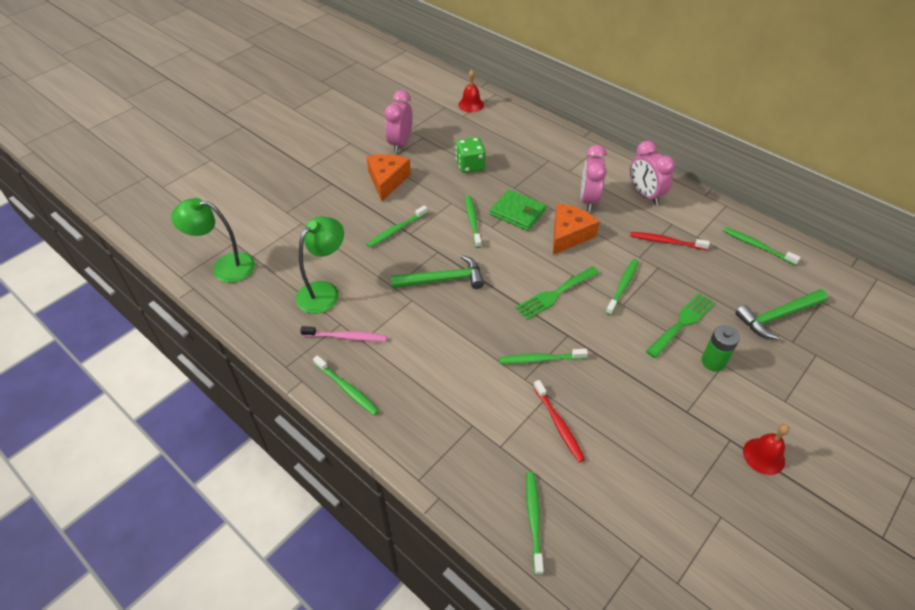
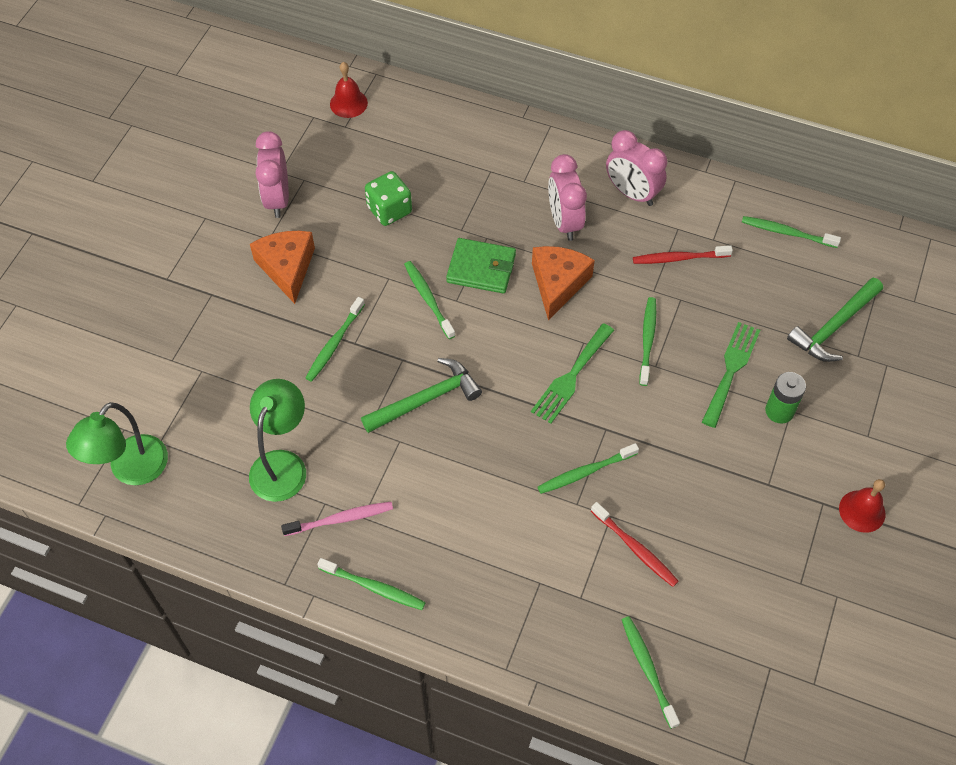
camera: 20 degrees left, 10 degrees up
(225, 267) = (131, 470): green lamp -> green lamp turned 45 degrees counterclockwise

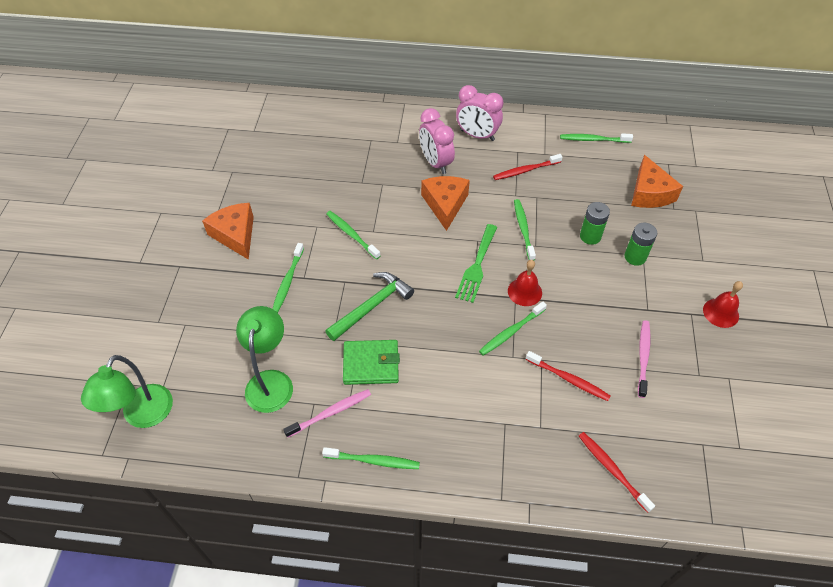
camera: 15 degrees left, 5 degrees down
(277, 199) = (215, 189): pink clock -> none
(348, 103) = (252, 115): red bell -> red bell (524, 292)
(389, 210) = (303, 179): green dice -> none
(481, 268) = (385, 205): green wallet -> green wallet (371, 364)
(647, 669) = (612, 469): green toothbrush -> red toothbrush
(731, 369) = (590, 236): green fork -> green battery
(739, 543) = (643, 357): none -> pink toothbrush
(834, 327) = (649, 193): green hammer -> orange cheese

